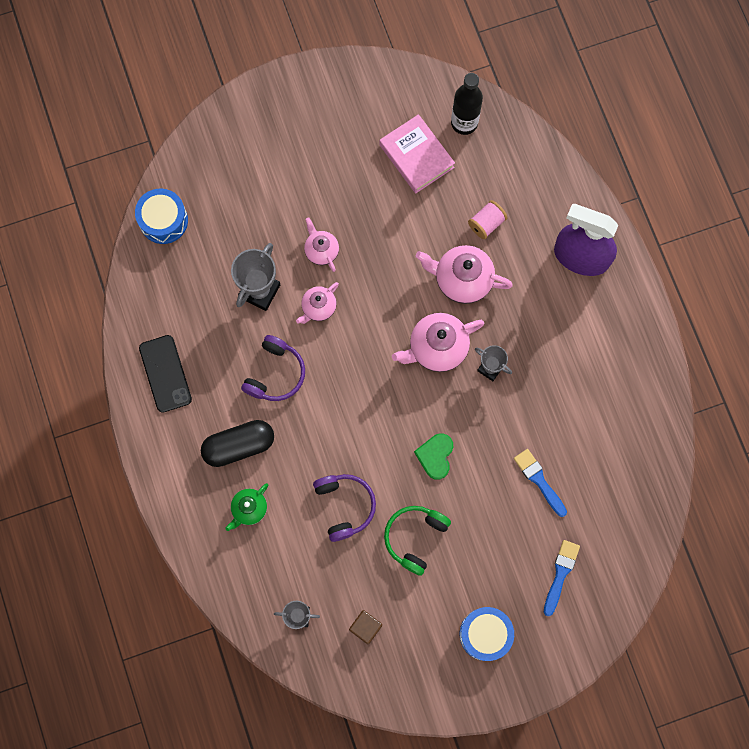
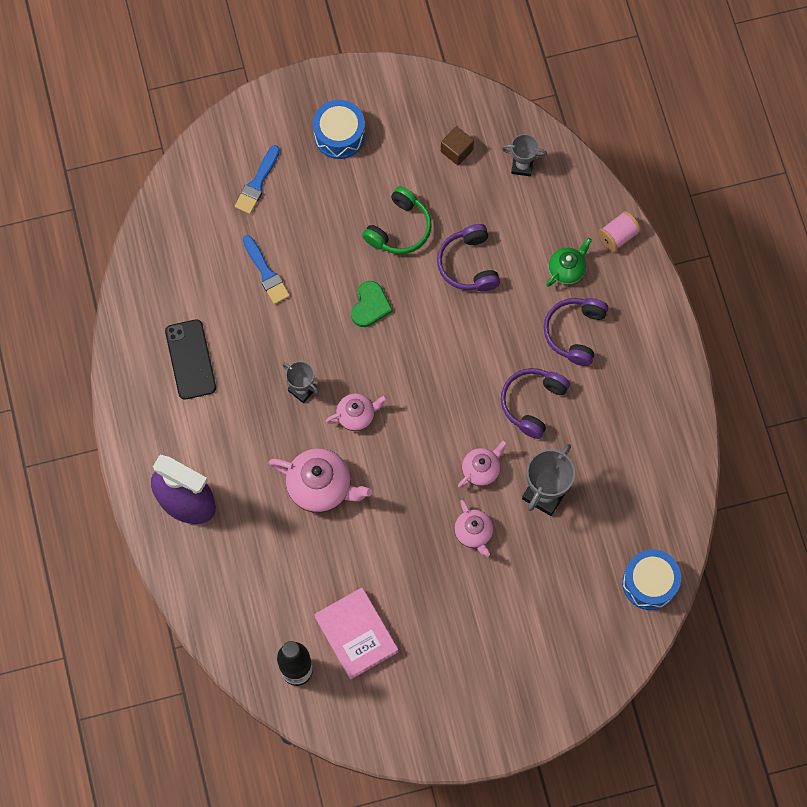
camera: 175 degrees left, 5 degrees down
(165, 373) = (650, 413): black phone -> black phone (190, 359)
(239, 446) = (574, 332): black capsule -> purple headphones
(437, 348) = (356, 416): pink teapot -> pink teapot, size x0.60
(486, 224) = (286, 548): pink spool -> pink spool (618, 236)

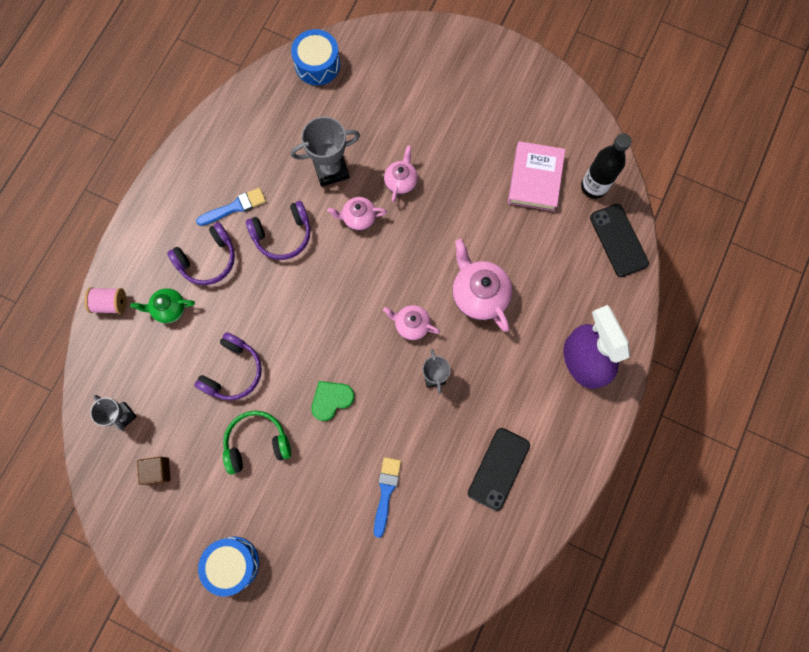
camera: 140 degrees left, 5 degrees up
(235, 636) = (618, 240): none -> black phone
(257, 183) = (331, 577): blue brush -> blue brush (235, 207)

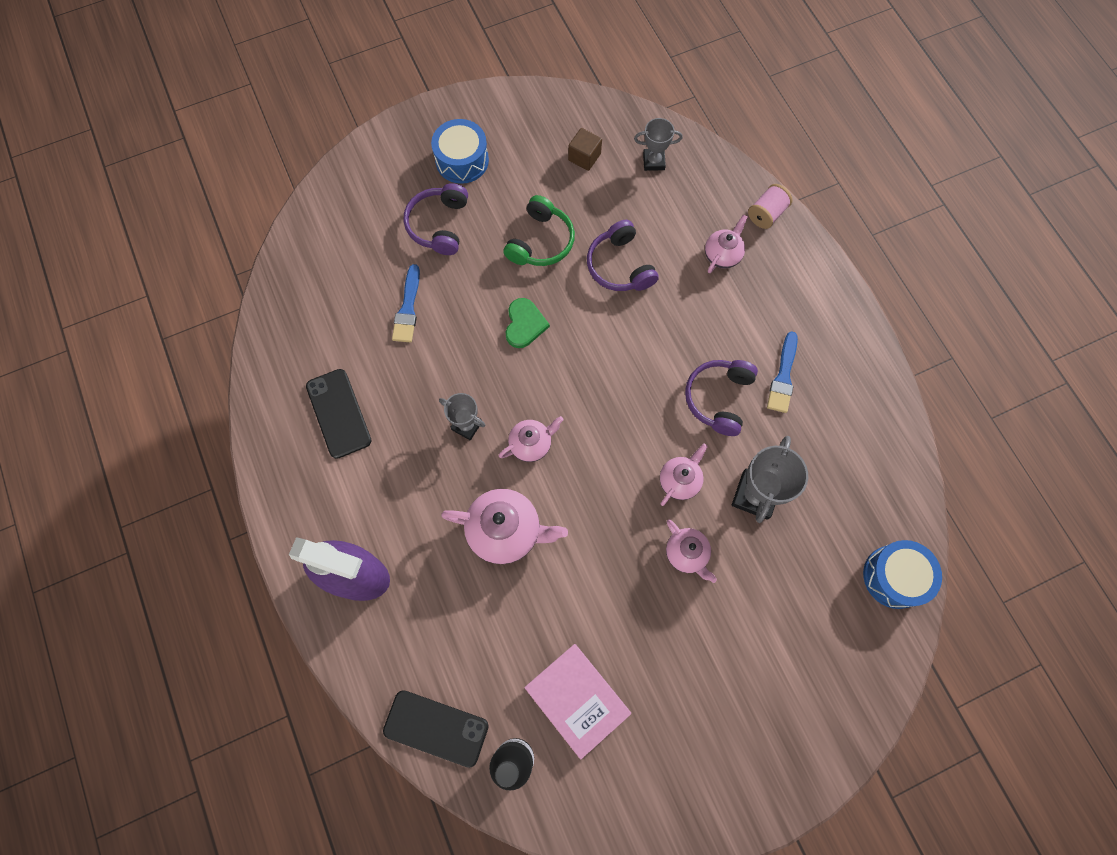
camera: 130 degrees right, 5 degrees down
(169, 309) = (722, 255): green teapot -> pink teapot
(208, 259) = (746, 317): purple headphones -> purple headphones (439, 225)
(386, 492) = (408, 308): blue brush -> blue brush turned 45 degrees clockwise

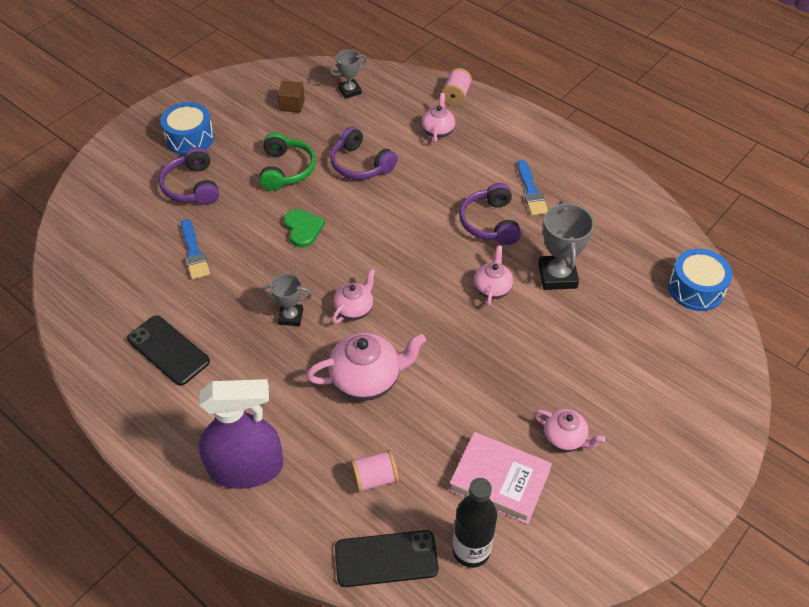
camera: 25 degrees left, 20 degrees down
(464, 641) = (374, 478): none -> pink spool
(686, 554) = (528, 336): pink teapot -> pink teapot (565, 438)

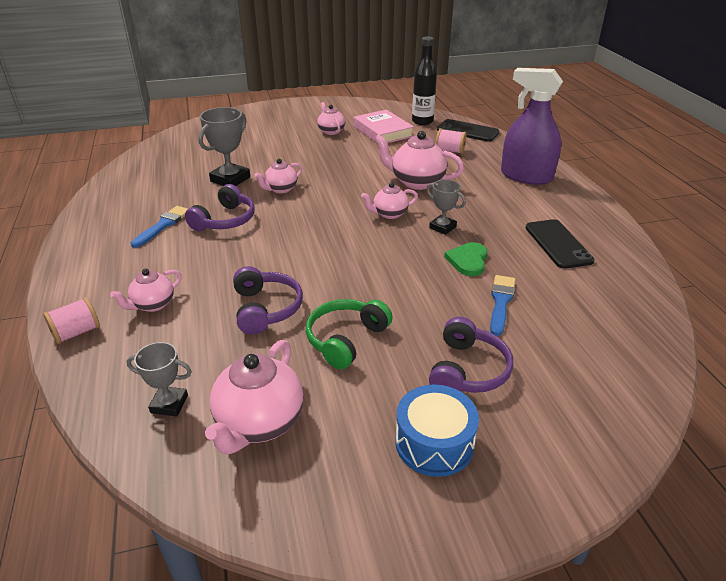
camera: 145 degrees left, 15 degrees down
(292, 105) = (259, 423): brown cube -> pink teapot
(303, 229) = (380, 278): green heart -> green heart (468, 260)
(695, 289) = (165, 147): blue drum -> none

